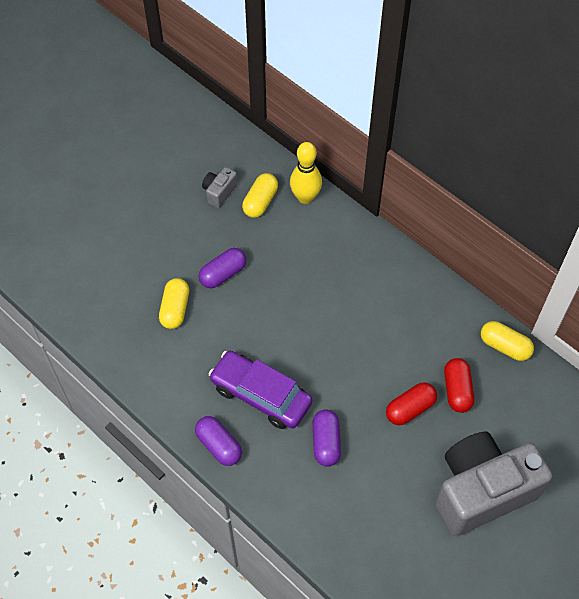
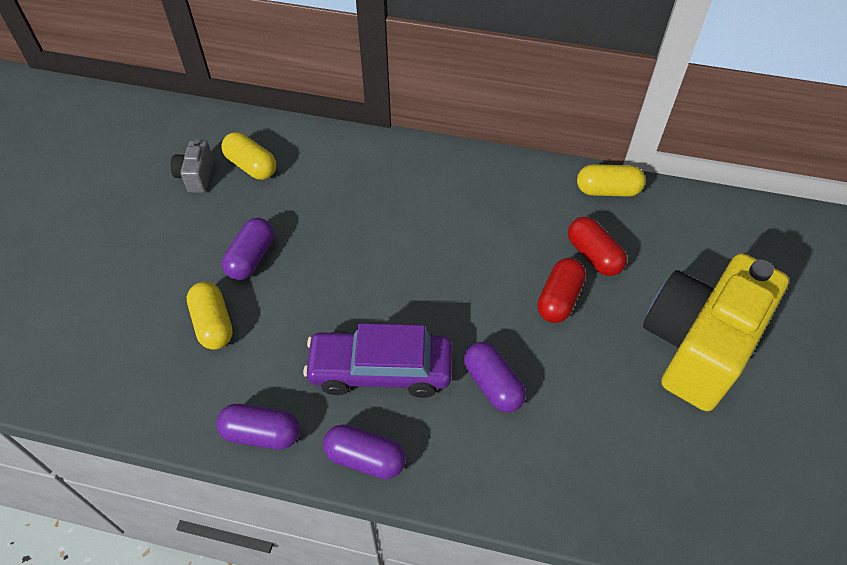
camera: 30 degrees left, 5 degrees down
(166, 397) = (261, 434): none -> purple capsule
(260, 202) = (251, 166): yellow capsule -> yellow capsule turned 45 degrees counterclockwise
(305, 197) = (300, 141): yellow bowling pin -> none
(481, 491) = (696, 346): grey camera -> yellow camera

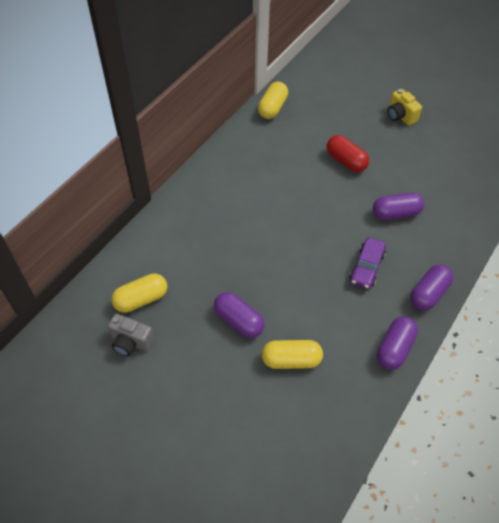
camera: 70 degrees left, 0 degrees up
(380, 370) = (366, 267): purple car -> purple car, size x0.58
(593, 255) = (320, 133): red capsule -> none
(696, 346) = (400, 116): yellow camera -> yellow camera, size x0.41

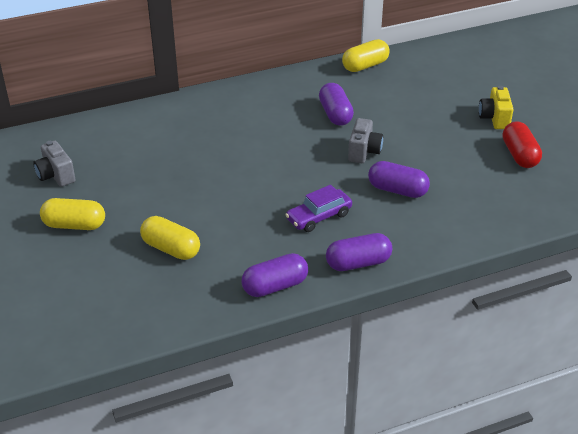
camera: 35 degrees right, 15 degrees down
(141, 299) = (95, 152): yellow capsule -> yellow capsule (74, 225)
(239, 321) = (157, 202): purple capsule -> purple capsule (335, 114)
(343, 190) = (364, 152): none -> grey camera
(346, 161) = (392, 131): red capsule -> red capsule (519, 155)

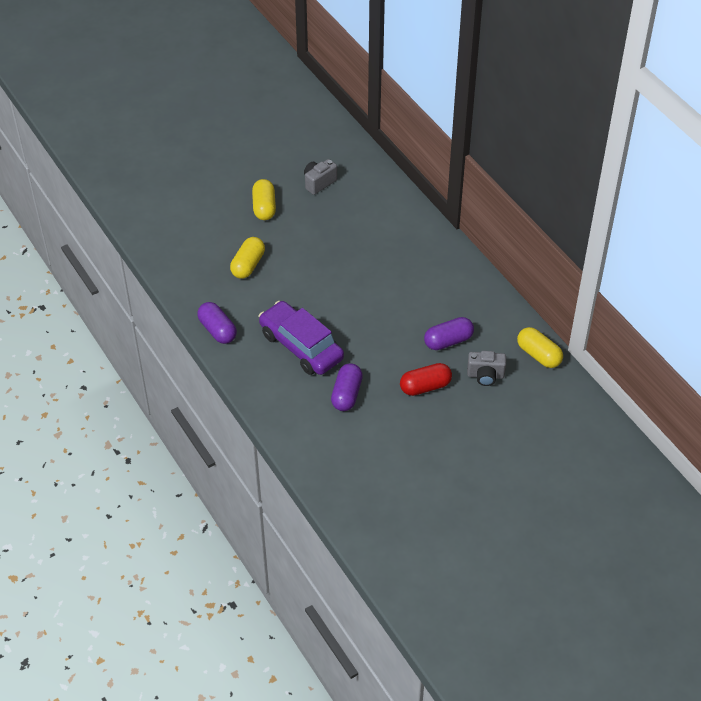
camera: 80 degrees right, 10 degrees up
(319, 217) = (301, 346): purple car -> purple car, size x1.72
(358, 263) = (250, 376): purple capsule -> none
(364, 152) = (396, 367): grey camera -> grey camera (485, 375)
(494, 118) = (475, 462): yellow camera -> none
(519, 155) = (419, 482): red capsule -> red capsule (425, 386)

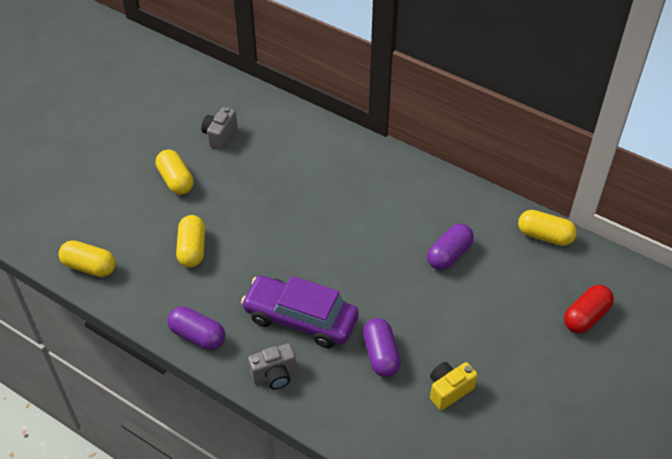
camera: 25 degrees left, 0 degrees up
(165, 251) = (89, 267): none -> yellow capsule
(383, 438) = (449, 390): none -> yellow camera
(425, 386) = (456, 313): red capsule -> red capsule (585, 316)
(485, 375) = (508, 277): grey camera -> grey camera (274, 375)

